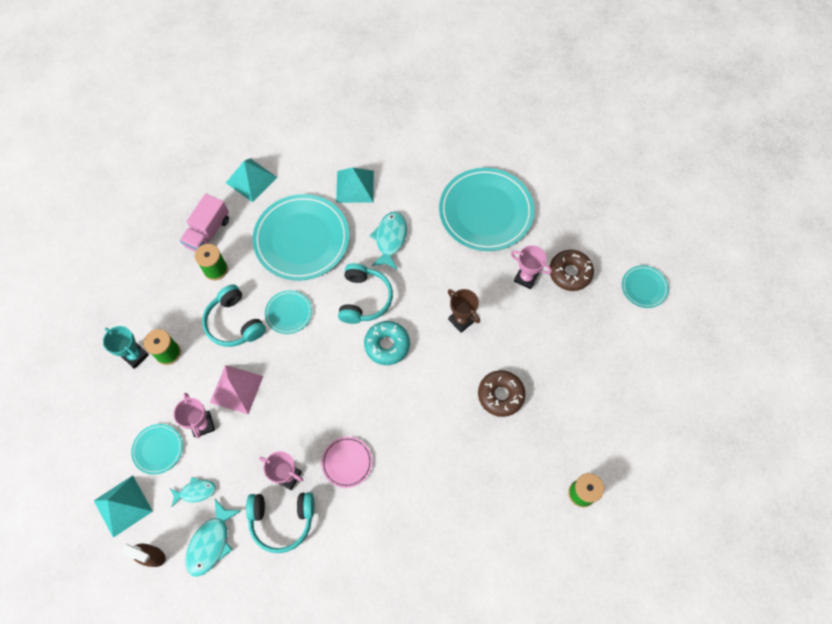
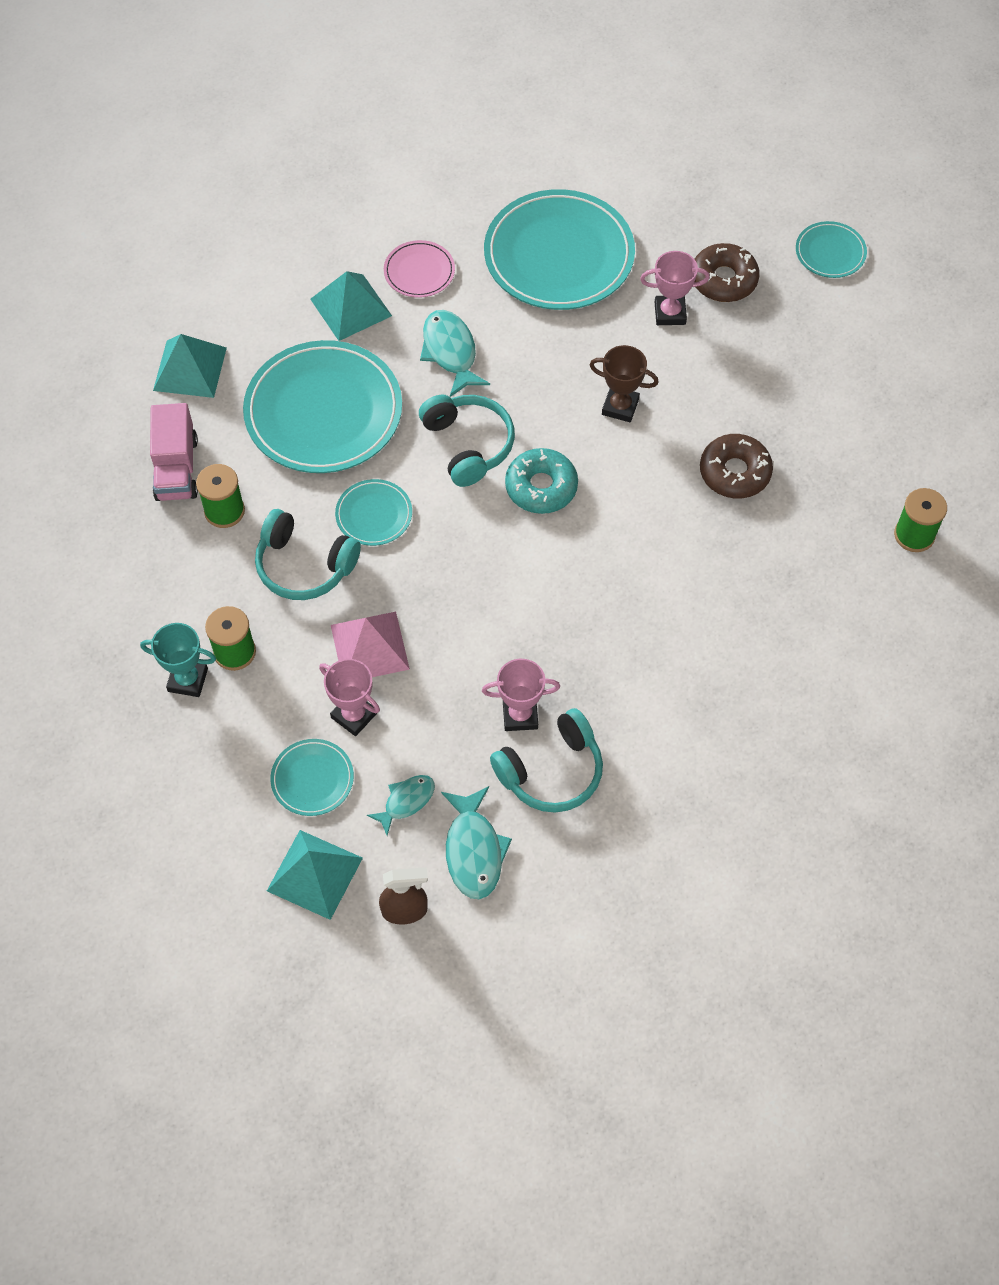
camera: 30 degrees left, 5 degrees down
(347, 462) = (589, 656): pink plate -> pink plate (419, 272)

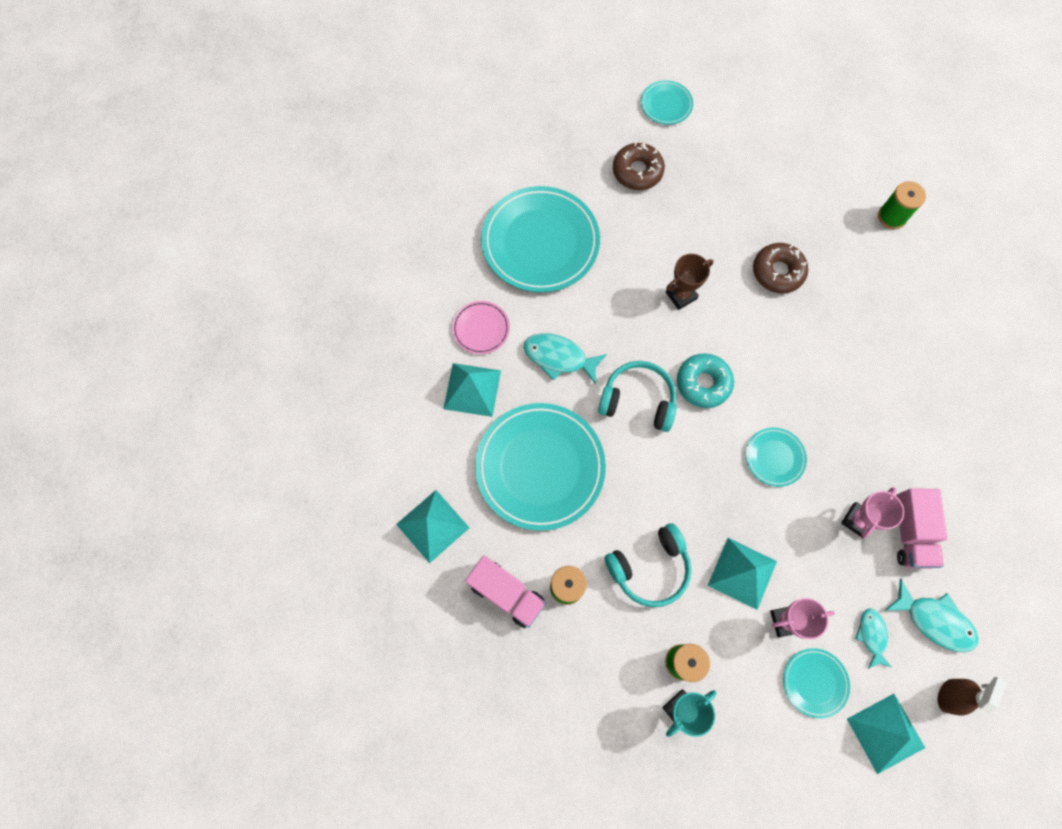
camera: 50 degrees left, 10 degrees up
(369, 647) = (742, 573): pink pyramid -> turquoise pyramid
(374, 515) = (645, 496): turquoise plate -> turquoise plate (774, 457)
(551, 771) = (910, 532): turquoise headphones -> pink truck
(670, 313) = (636, 217): pink trophy -> none

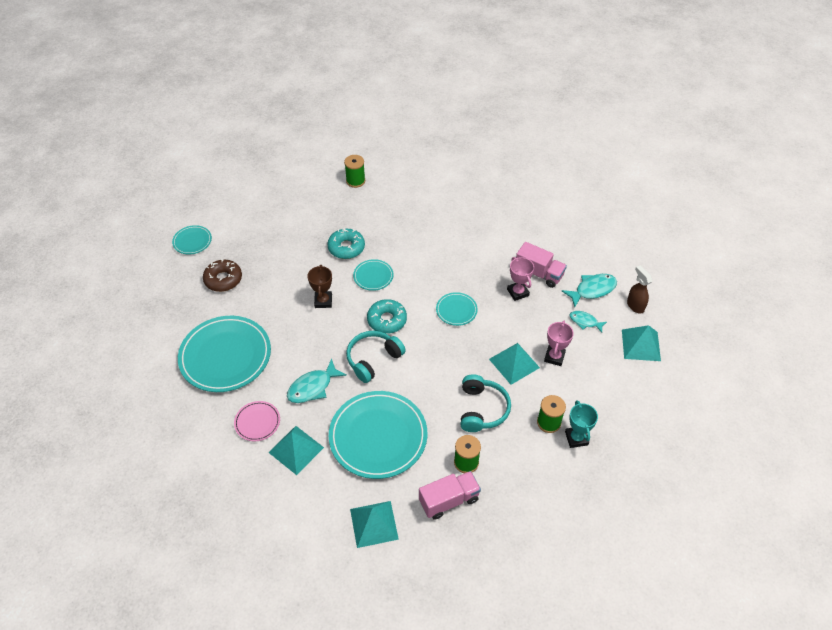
camera: 60 degrees left, 20 degrees down
(777, 272) = (346, 248): brown donut -> turquoise donut
(814, 682) = (596, 362): turquoise plate -> turquoise plate (373, 276)

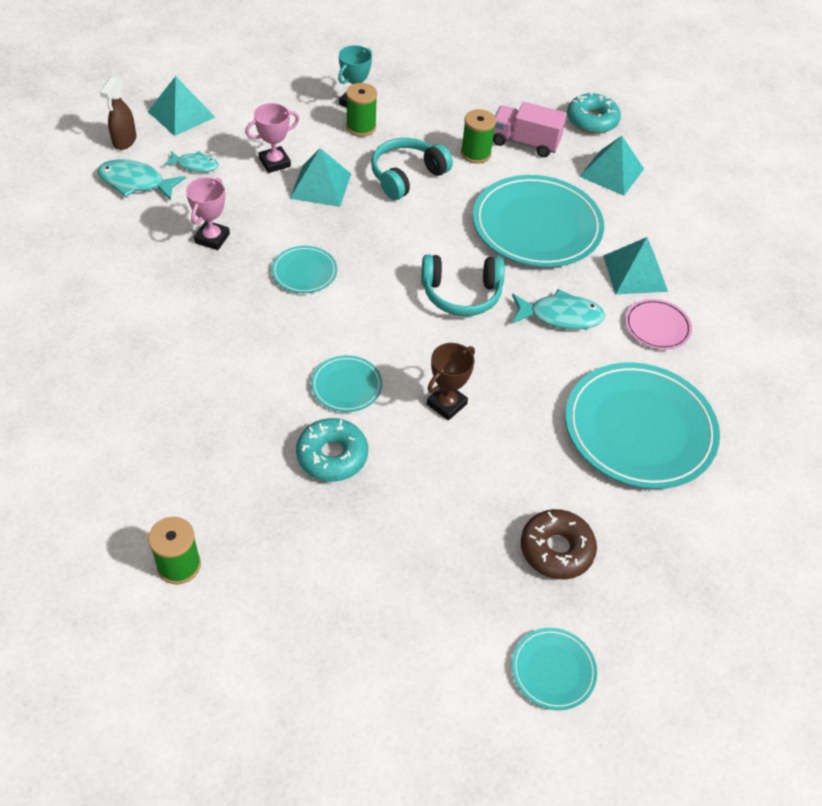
camera: 140 degrees left, 0 degrees up
(387, 320) = (396, 322): turquoise donut -> turquoise donut (592, 120)
(539, 273) = (158, 238): pink truck -> none
(585, 322) = (195, 165): turquoise fish -> turquoise fish turned 60 degrees counterclockwise

